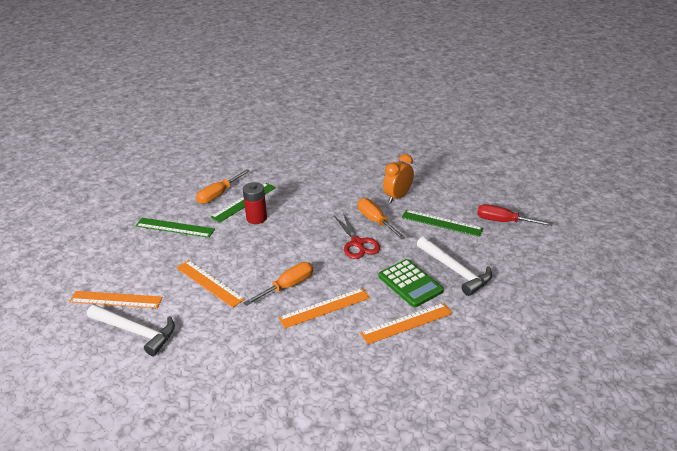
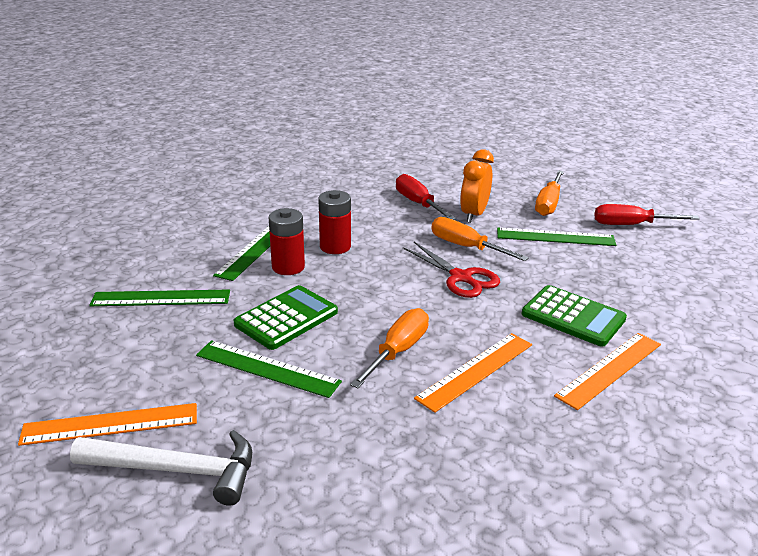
camera: 20 degrees left, 5 degrees down
(209, 283) = (267, 368): orange ruler -> green ruler
(218, 194) = (208, 244): orange screwdriver -> orange screwdriver (548, 204)
(236, 253) = (286, 318): none -> green calculator
(293, 208) = (335, 247): none -> red battery
(366, 182) = (418, 203): none -> red screwdriver
(455, 270) = (619, 290): white hammer -> none

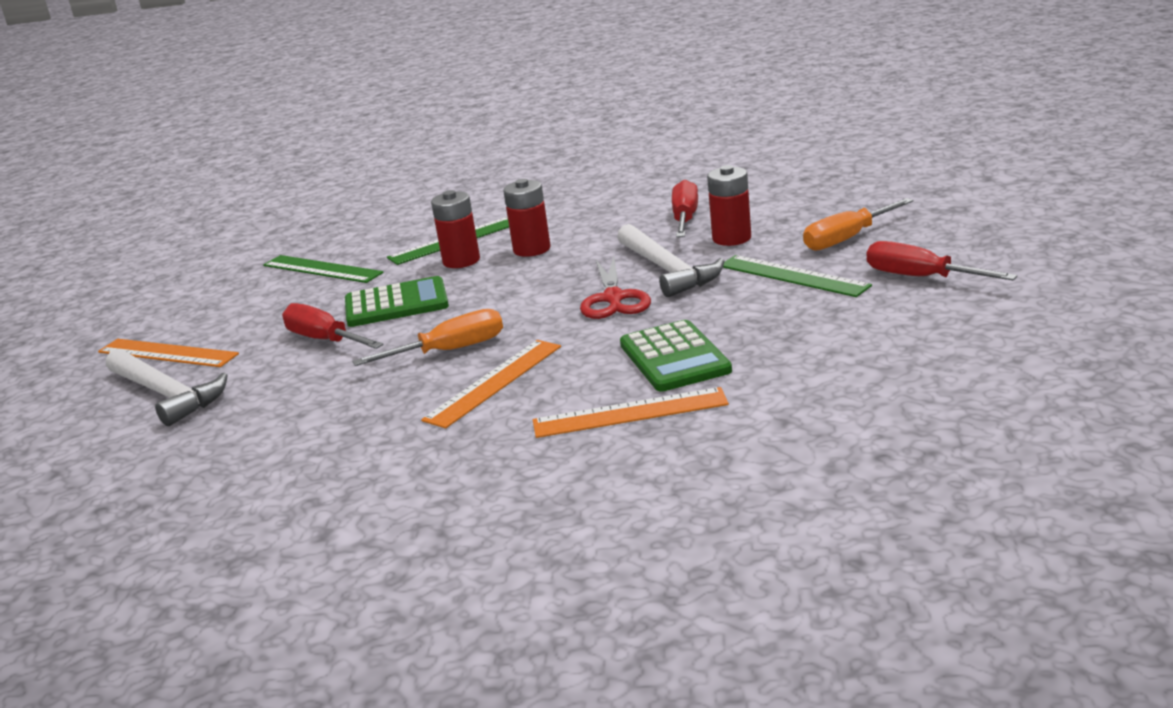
camera: 40 degrees right, 5 degrees down
(267, 368) = (325, 340): green ruler -> red screwdriver
(466, 247) = (668, 270): orange screwdriver -> white hammer
(474, 214) = (731, 238): orange clock -> red battery
(475, 371) = (494, 382): orange ruler -> orange ruler turned 45 degrees counterclockwise

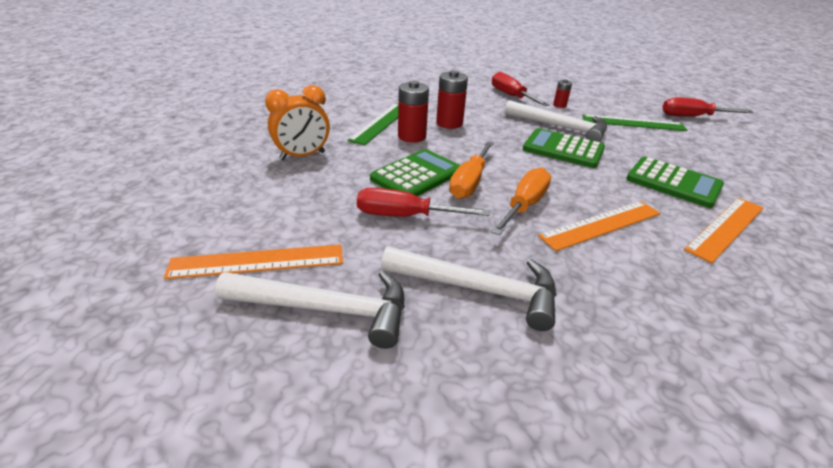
camera: 40 degrees left, 10 degrees up
(288, 407) = (479, 289): none -> white hammer
(322, 269) = (302, 156): green ruler -> orange clock
(494, 382) = (601, 225): orange ruler -> orange ruler turned 60 degrees clockwise
(613, 298) = (563, 149): red scissors -> green calculator
(731, 238) = (559, 105): red battery -> red battery, size x0.55
(847, 239) = (618, 100): orange screwdriver -> orange screwdriver (469, 182)

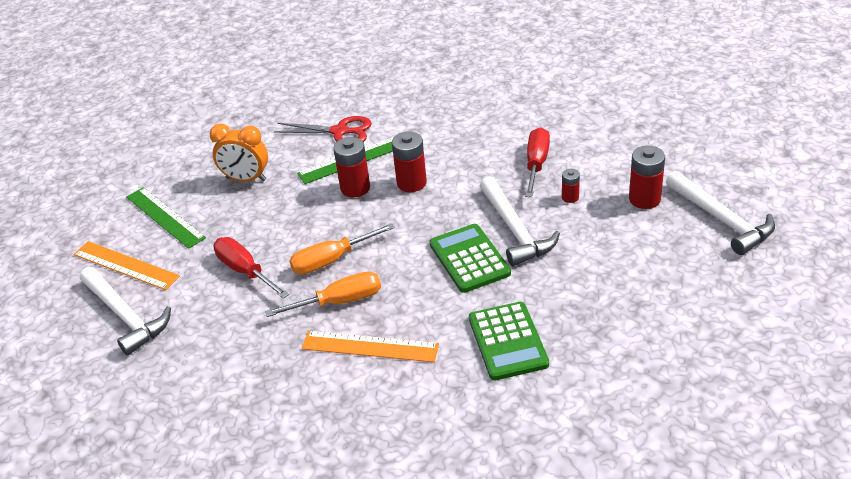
camera: 45 degrees right, 5 degrees up
(344, 111) = (339, 131): none -> red scissors
(416, 175) = (302, 235): green calculator -> none
(479, 289) = (216, 348): white hammer -> white hammer (722, 219)
(597, 96) = (644, 199): none -> red battery
(633, 123) = (611, 255): green ruler -> green ruler (165, 217)
(692, 117) = (710, 276): red screwdriver -> none
(726, 228) = (467, 401): orange ruler -> none

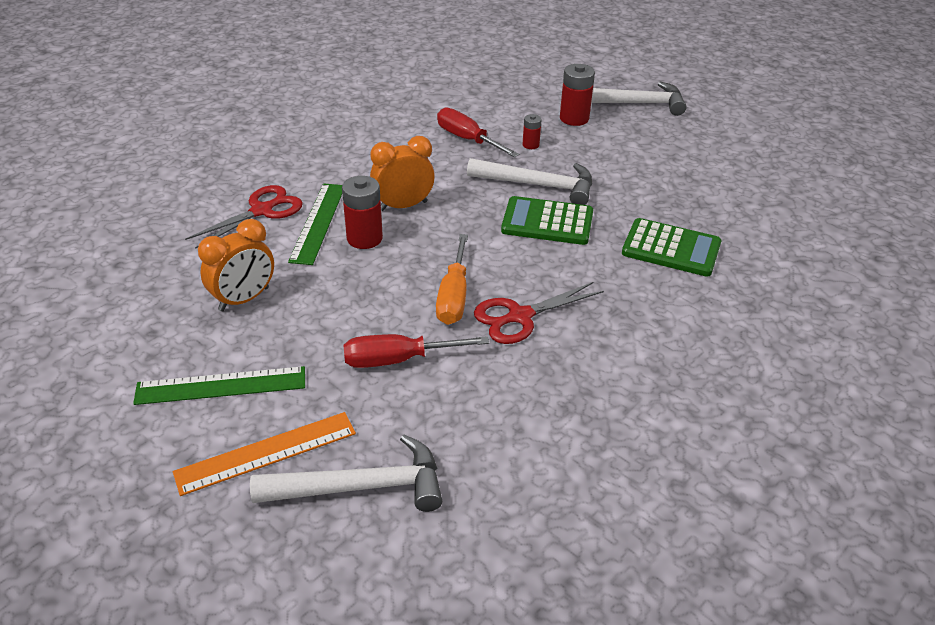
camera: 60 degrees left, 0 degrees up
(339, 301) = (520, 316): orange screwdriver -> red scissors
(370, 346) = (603, 324): orange ruler -> none
(411, 183) = (403, 206): red battery -> orange clock

